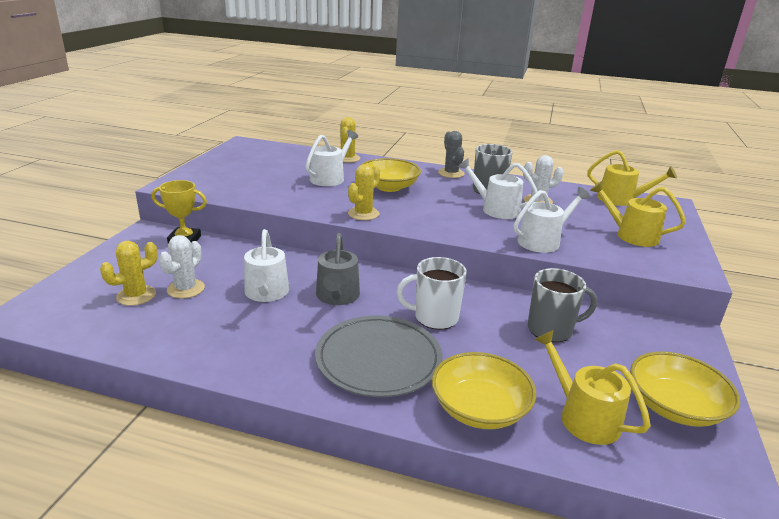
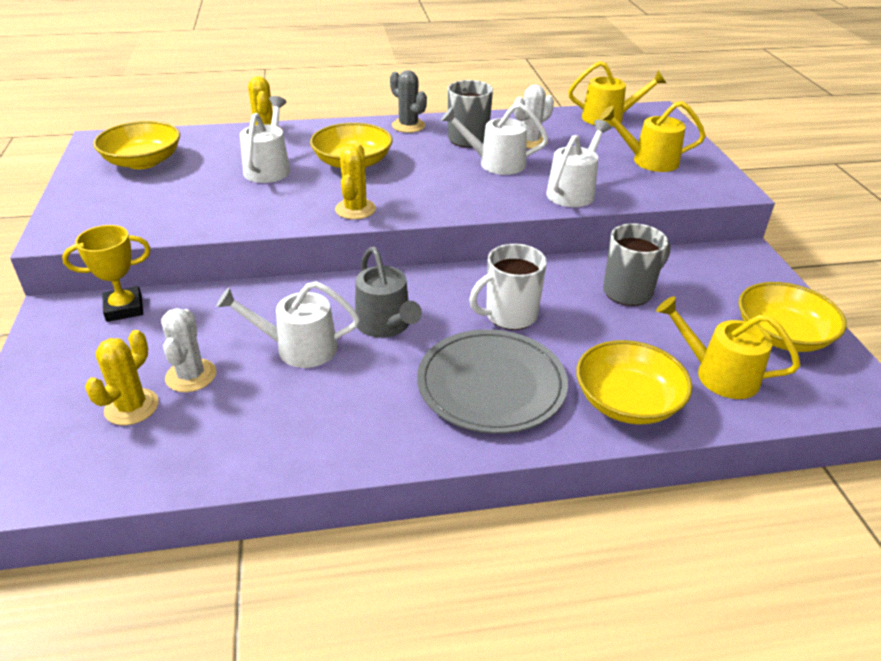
camera: 25 degrees left, 10 degrees up
(257, 159) = (143, 161): none -> yellow bowl
(266, 293) = (298, 348): white watering can -> white watering can turned 120 degrees clockwise

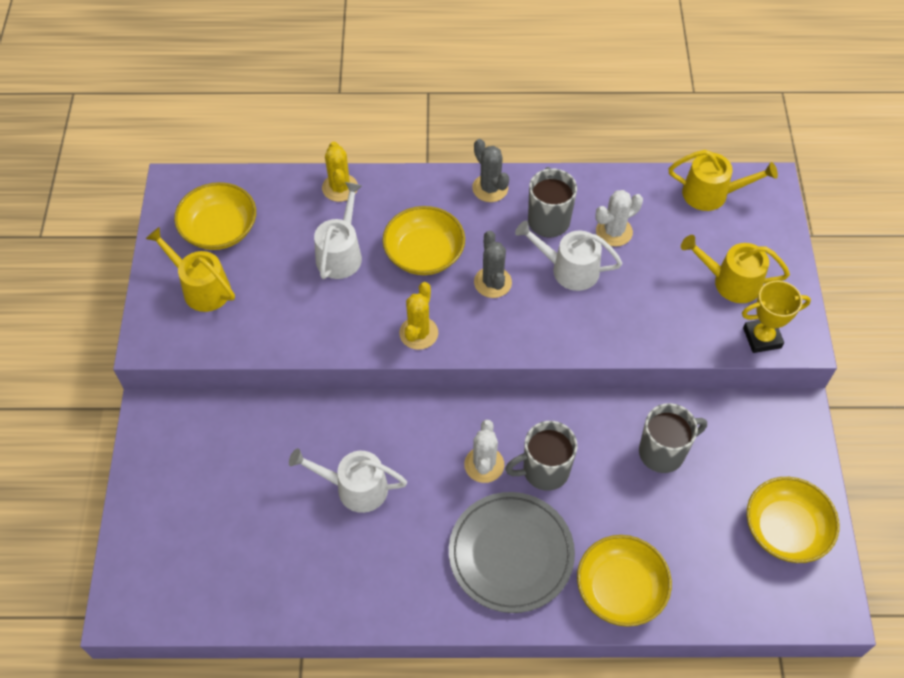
camera: 10 degrees right, 20 degrees up
(124, 308) = (208, 418): yellow trophy -> yellow trophy (762, 338)
(131, 407) = (220, 538): yellow cactus -> none
(191, 376) = (266, 509): white cactus -> white cactus (484, 465)
(386, 325) = (432, 468): grey watering can -> none
(424, 175) = (492, 282): none -> grey cactus
(509, 315) = (544, 470): white mug -> grey mug
(573, 192) = (636, 328): white watering can -> none
(719, 374) = (710, 568): yellow watering can -> yellow watering can (201, 288)

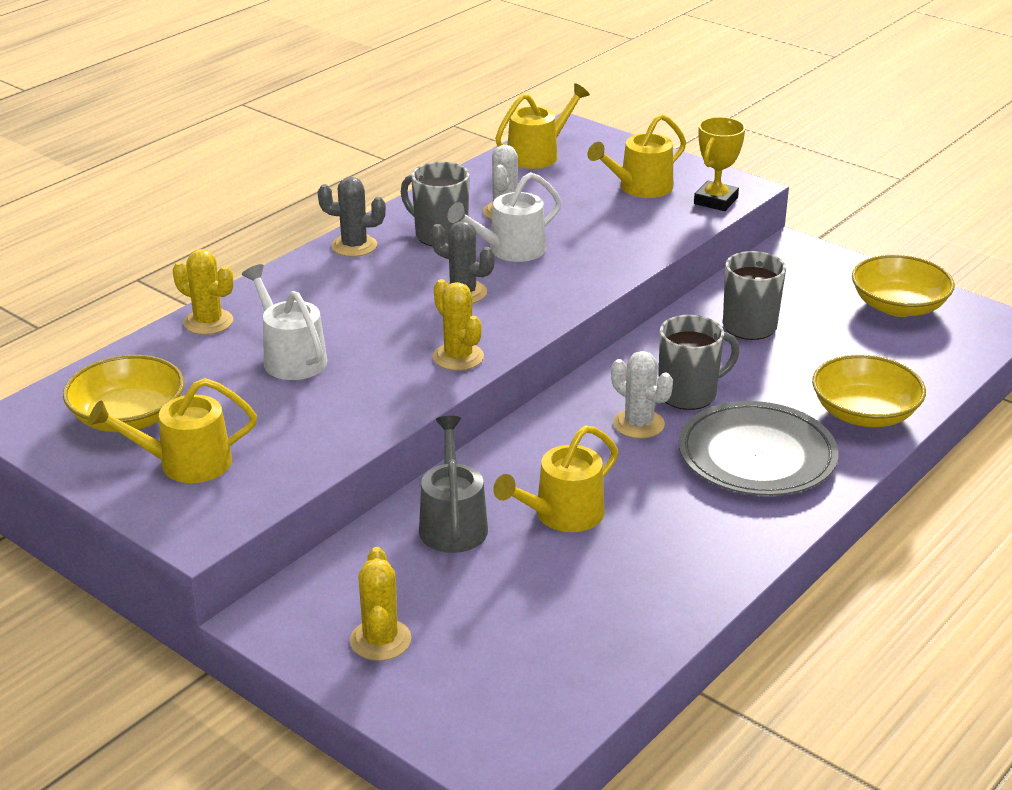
camera: 50 degrees left, 25 degrees down
(174, 479) = (380, 640): none -> yellow cactus
(300, 438) = (453, 523): none -> grey watering can
(355, 488) = (562, 515): white watering can -> yellow watering can
(424, 253) = (370, 312): yellow bowl -> none
(544, 470) = (689, 394): grey mug -> grey mug turned 135 degrees counterclockwise

